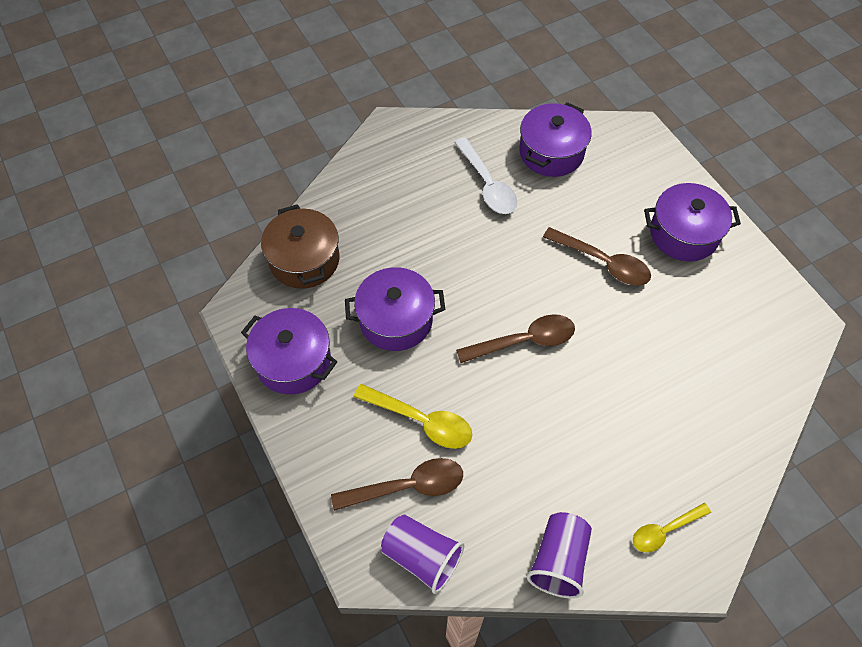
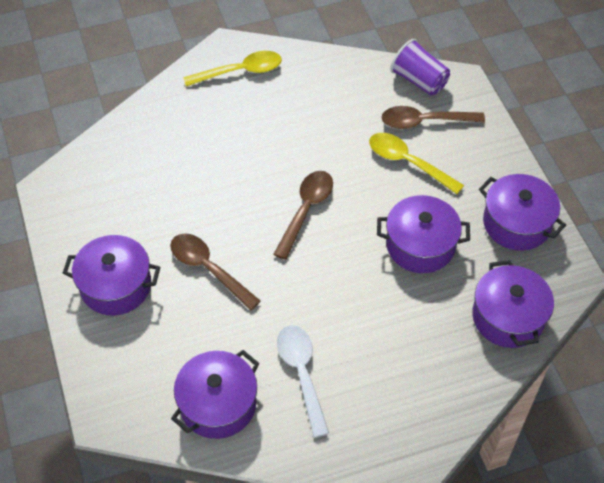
camera: 170 degrees left, 5 degrees down
(304, 260) = (508, 317): brown pot -> purple pot
(524, 341) = (306, 210): brown spoon -> brown spoon turned 120 degrees clockwise
(558, 560) = (322, 66): purple cup -> none
(664, 531) = (240, 71): yellow spoon -> yellow spoon, size x1.52

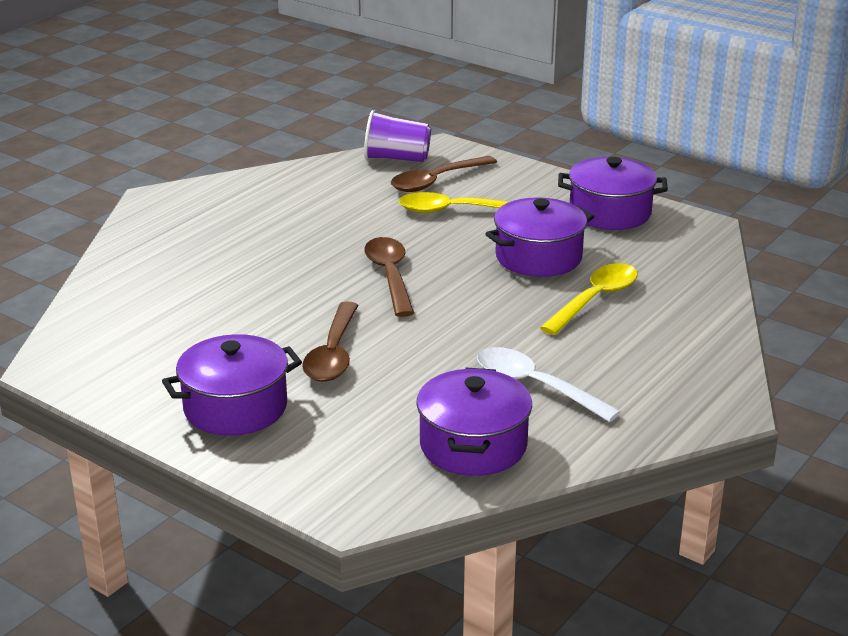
camera: 35 degrees left, 25 degrees down
(208, 269) = (333, 354): brown spoon -> brown spoon turned 90 degrees counterclockwise
(240, 71) = (192, 209): yellow spoon -> yellow spoon (595, 299)
(508, 317) = (682, 271): purple pot -> none

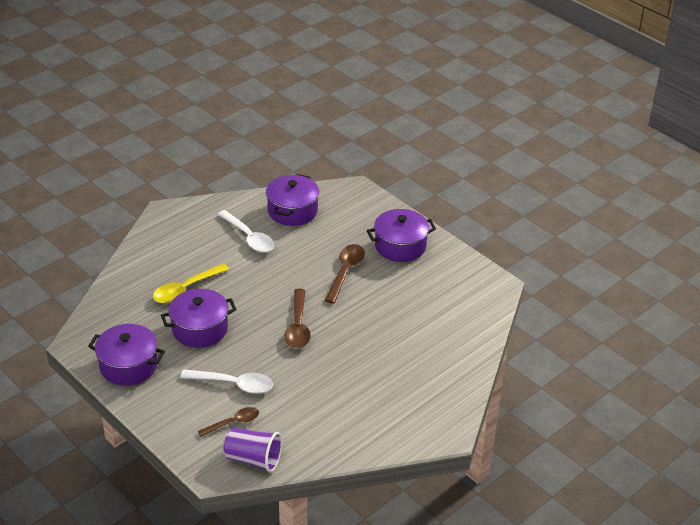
camera: 170 degrees left, 10 degrees up
(436, 181) = (233, 422): brown spoon -> brown spoon, size x0.66
(454, 211) = (234, 384): yellow spoon -> white spoon

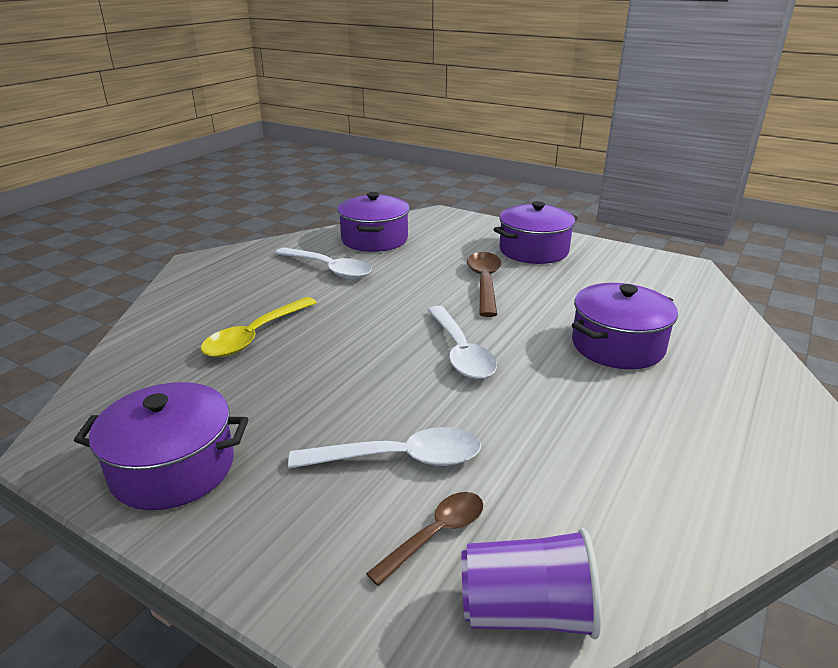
camera: 15 degrees left, 10 degrees down
(200, 329) = (298, 383): purple pot -> purple pot (617, 345)
(298, 326) = (461, 352): brown spoon -> white spoon

